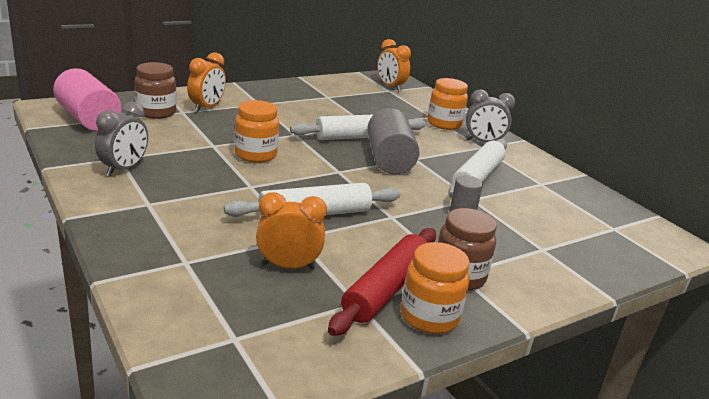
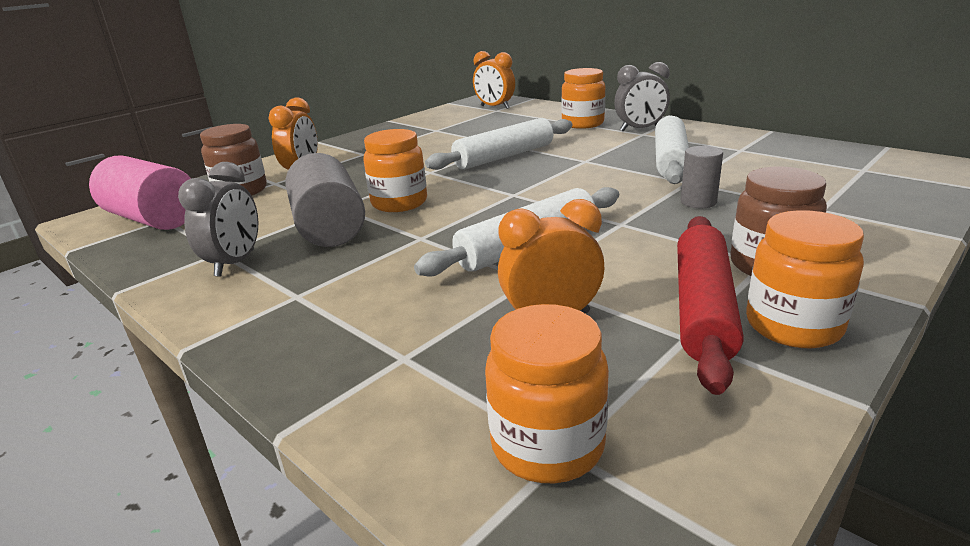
camera: 10 degrees left, 0 degrees up
(227, 333) = (547, 445): none -> orange jar
(389, 160) = (559, 169): grey cylinder -> grey cylinder (329, 228)

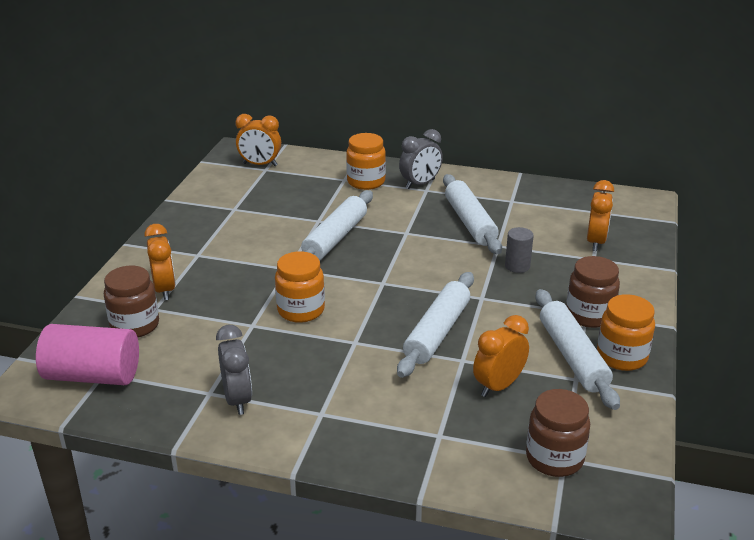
camera: 30 degrees left, 5 degrees up
(329, 228) = (271, 348): grey cylinder -> none
(547, 445) = (554, 458): orange jar -> brown jar
(702, 308) = (572, 356): red rolling pin -> white rolling pin
(837, 194) = (596, 242): none -> orange clock

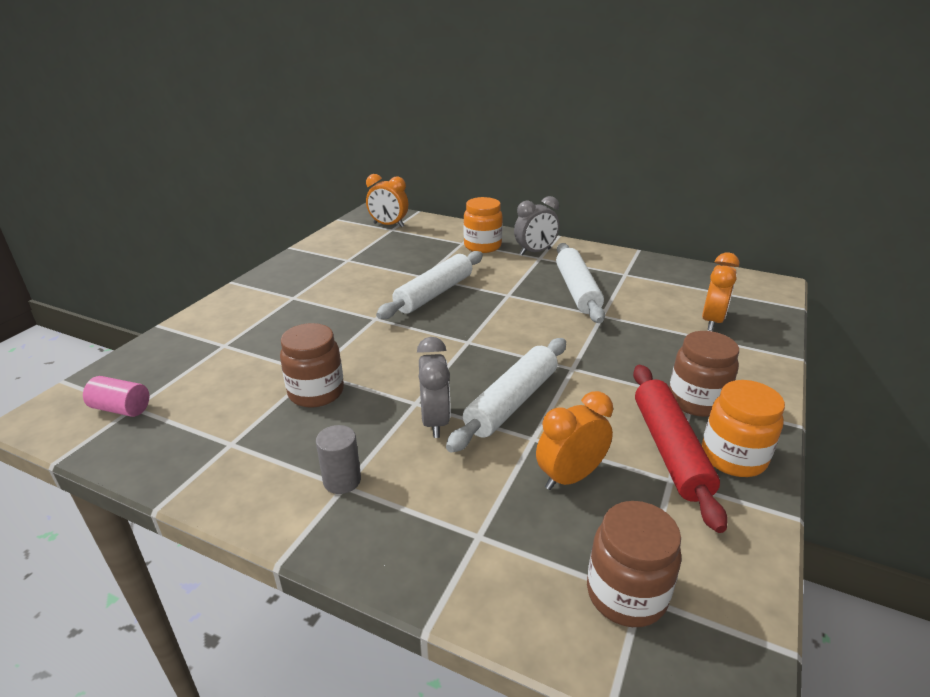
camera: 10 degrees right, 0 degrees up
(93, 375) = (121, 408): pink cylinder -> pink cylinder, size x0.54
(135, 325) = (195, 360): brown jar -> brown jar (316, 392)
(164, 289) = (244, 327): orange clock -> none
(237, 399) = (257, 455): grey clock -> grey clock (435, 421)
(301, 310) = (370, 362): orange jar -> none
(517, 266) = (619, 338): grey cylinder -> grey cylinder (342, 480)
(572, 356) = (669, 449): white rolling pin -> red rolling pin

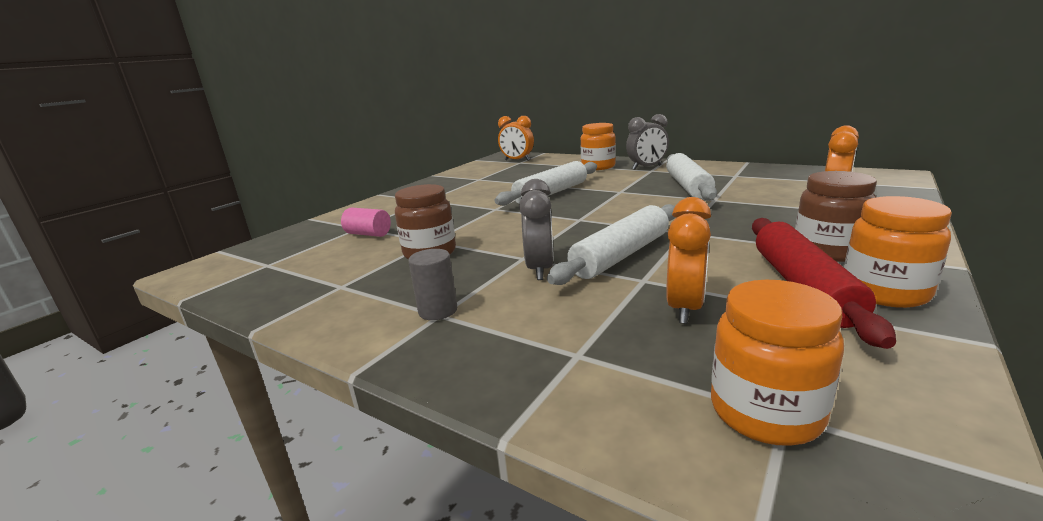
camera: 10 degrees right, 10 degrees down
(121, 408) = (256, 265): pink cylinder -> pink cylinder (368, 234)
(570, 477) = (685, 308): orange clock -> orange clock turned 135 degrees clockwise
(626, 594) = (765, 412): brown jar -> orange jar

